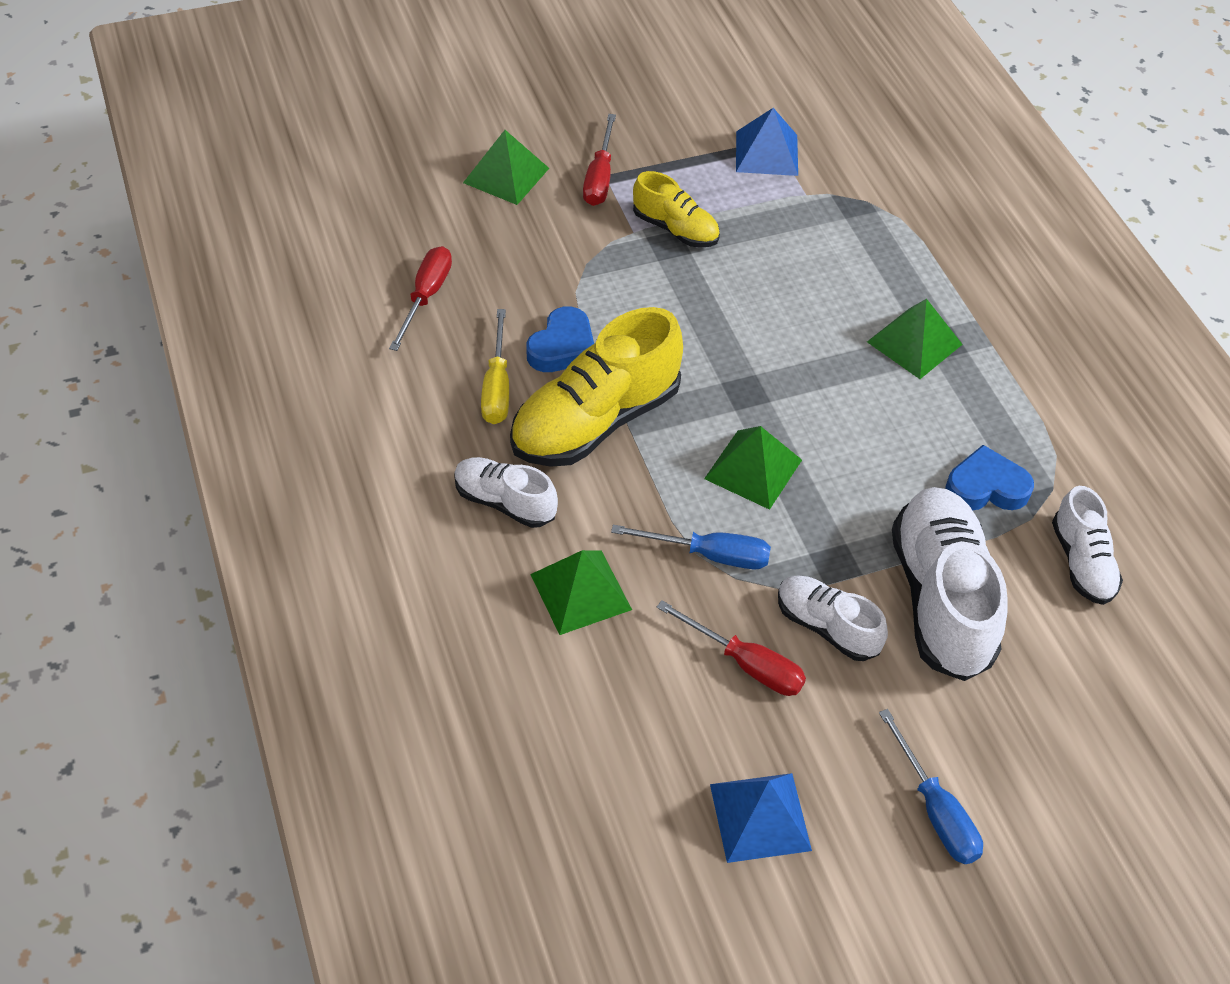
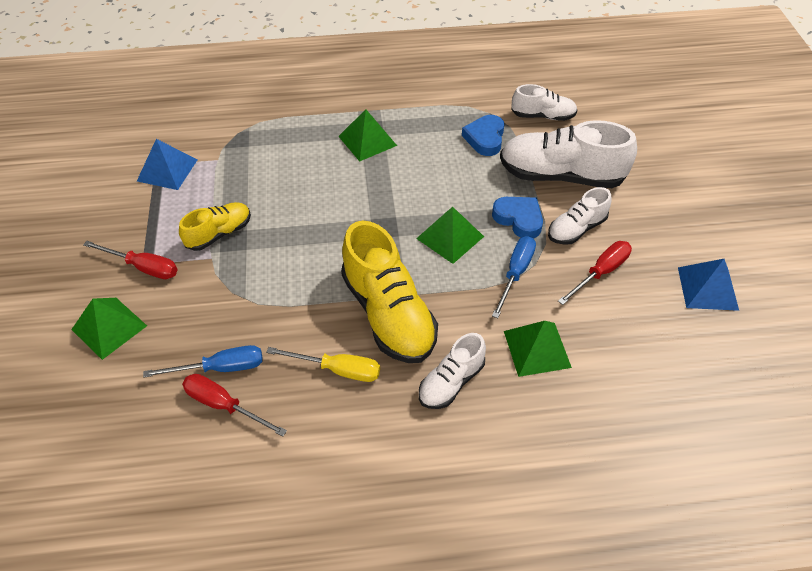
camera: 75 degrees left, 0 degrees up
(562, 347) = (311, 321): blue heart -> blue heart (519, 219)
(935, 810) = (699, 212): blue screwdriver -> blue screwdriver (220, 368)

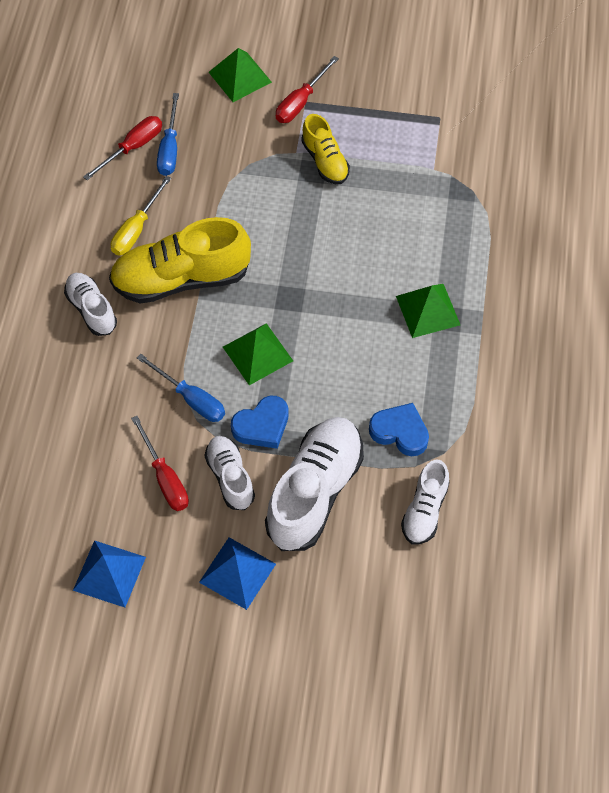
camera: 105 degrees right, 10 degrees up
(167, 170) = (428, 126): blue pyramid -> blue pyramid (237, 573)
(537, 349) = (98, 388): green pyramid -> none

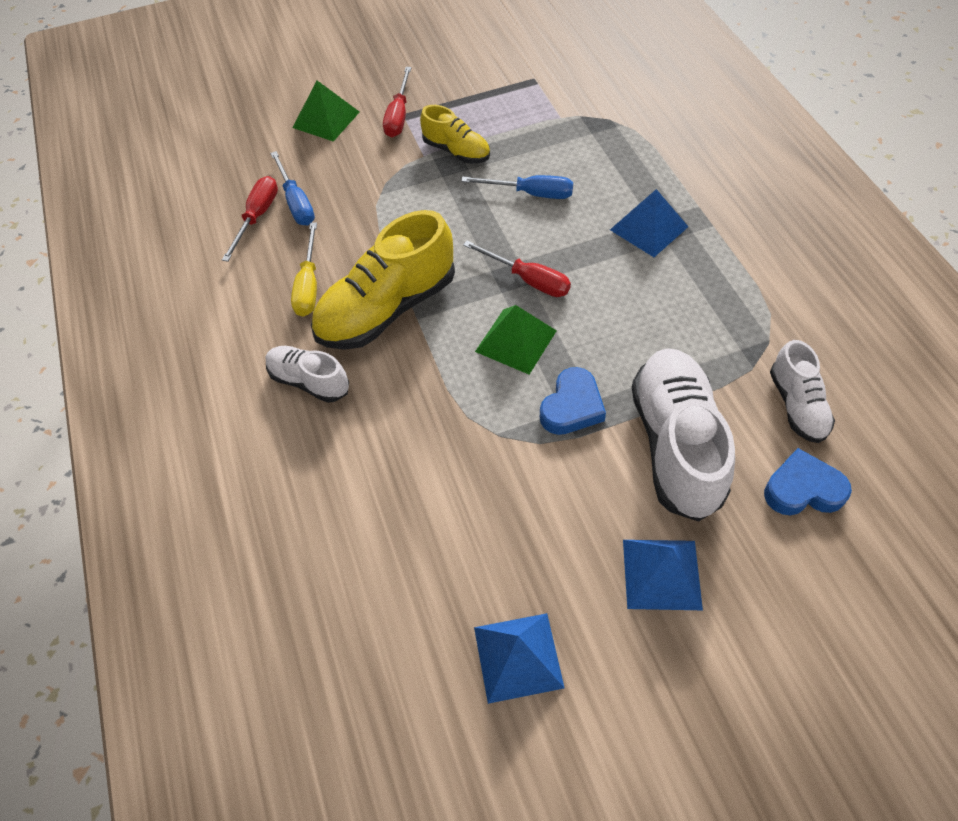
camera: 25 degrees left, 5 degrees down
(165, 478) = (507, 513): red screwdriver -> red screwdriver (528, 280)
(191, 399) = (478, 417): blue screwdriver -> blue screwdriver (531, 194)
(230, 477) = (577, 475): white shoe -> none
(400, 432) = (712, 344): blue heart -> blue heart (803, 489)
(428, 310) = (648, 228): green pyramid -> blue pyramid

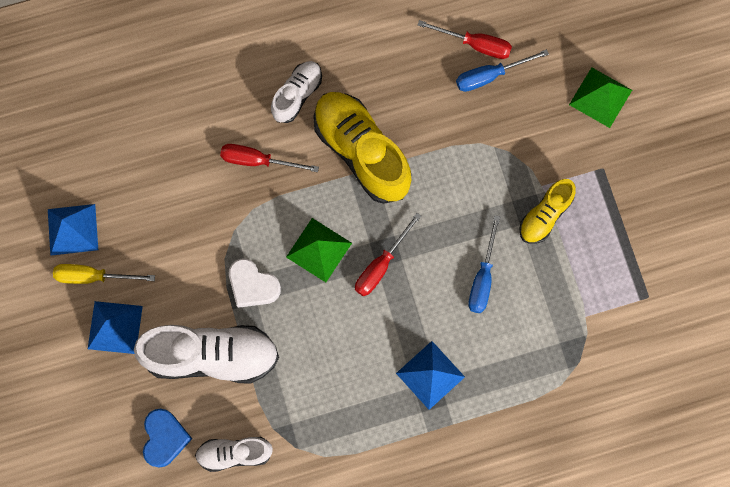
camera: 90 degrees right, 20 degrees up
(309, 285) = (393, 90): yellow screwdriver -> yellow screwdriver (93, 276)
(398, 116) = (600, 164): red screwdriver -> red screwdriver (258, 160)
(572, 406) = (253, 285): blue heart -> white heart

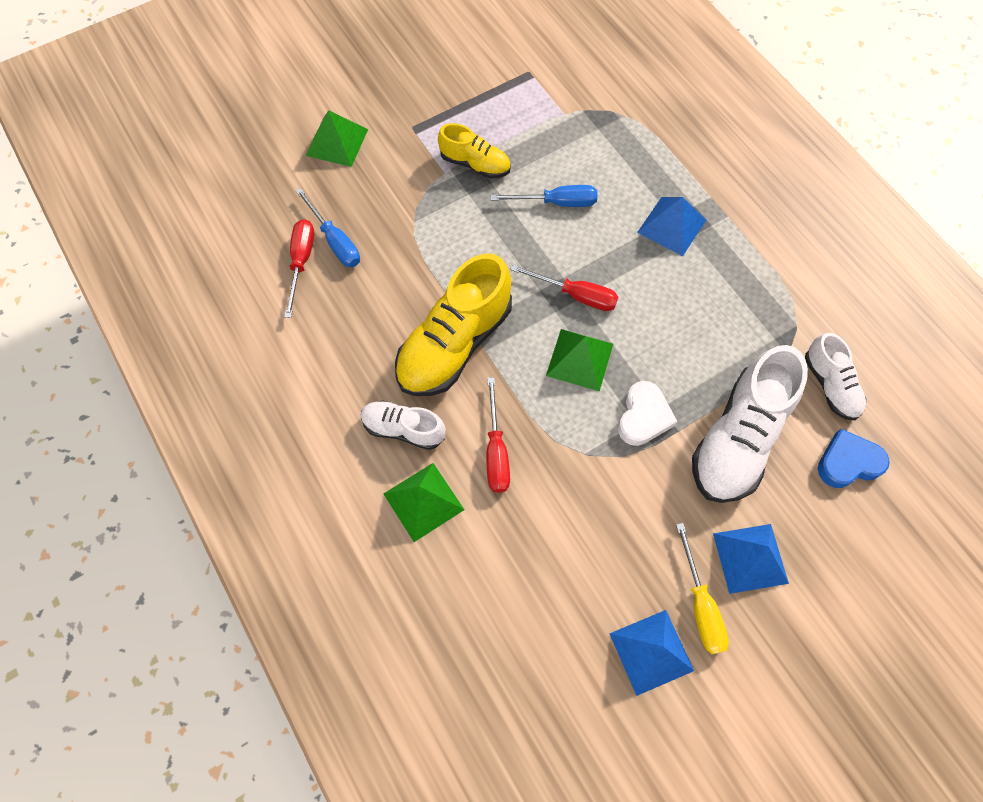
camera: 105 degrees left, 10 degrees down
(211, 356) = (738, 438): white shoe -> white shoe turned 135 degrees counterclockwise
(233, 97) = (423, 501): none -> green pyramid

